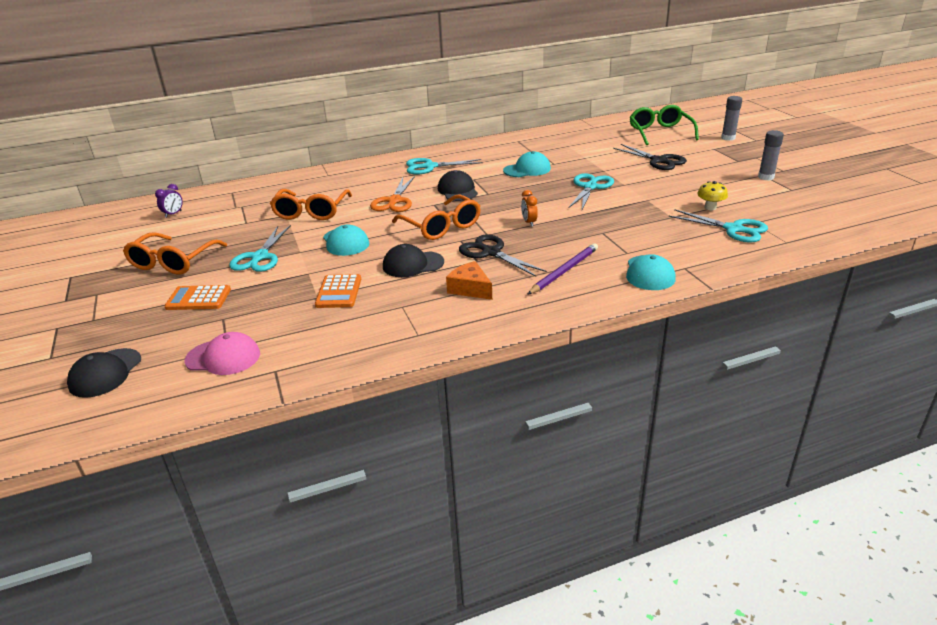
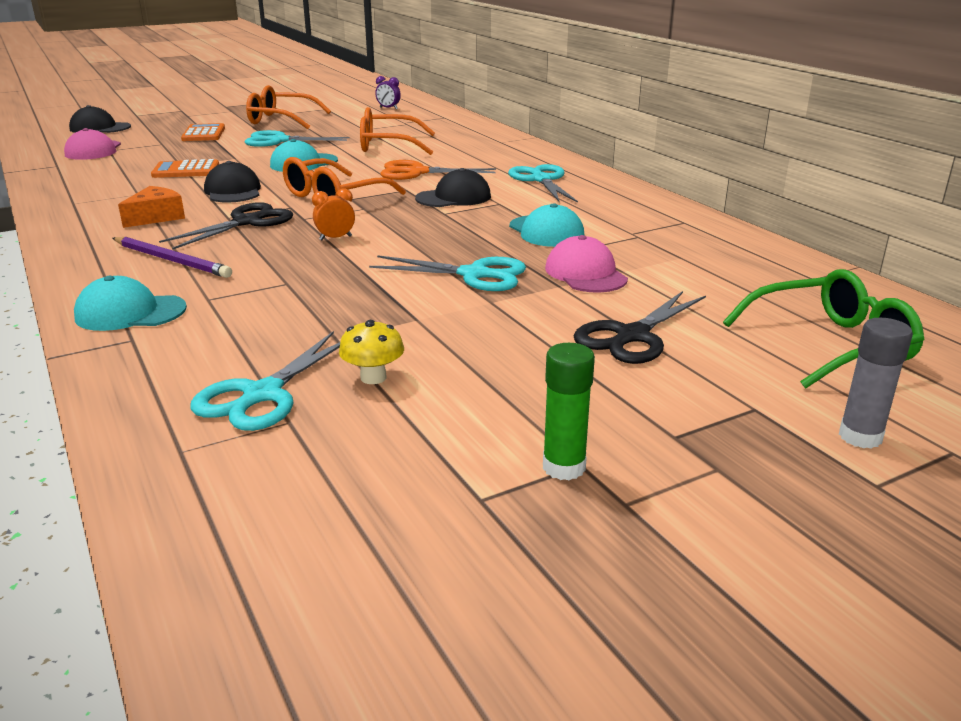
camera: 80 degrees right, 5 degrees down
(589, 164) = (585, 273): none -> pink cap
(766, 177) = (564, 467): grey glue stick -> green glue stick

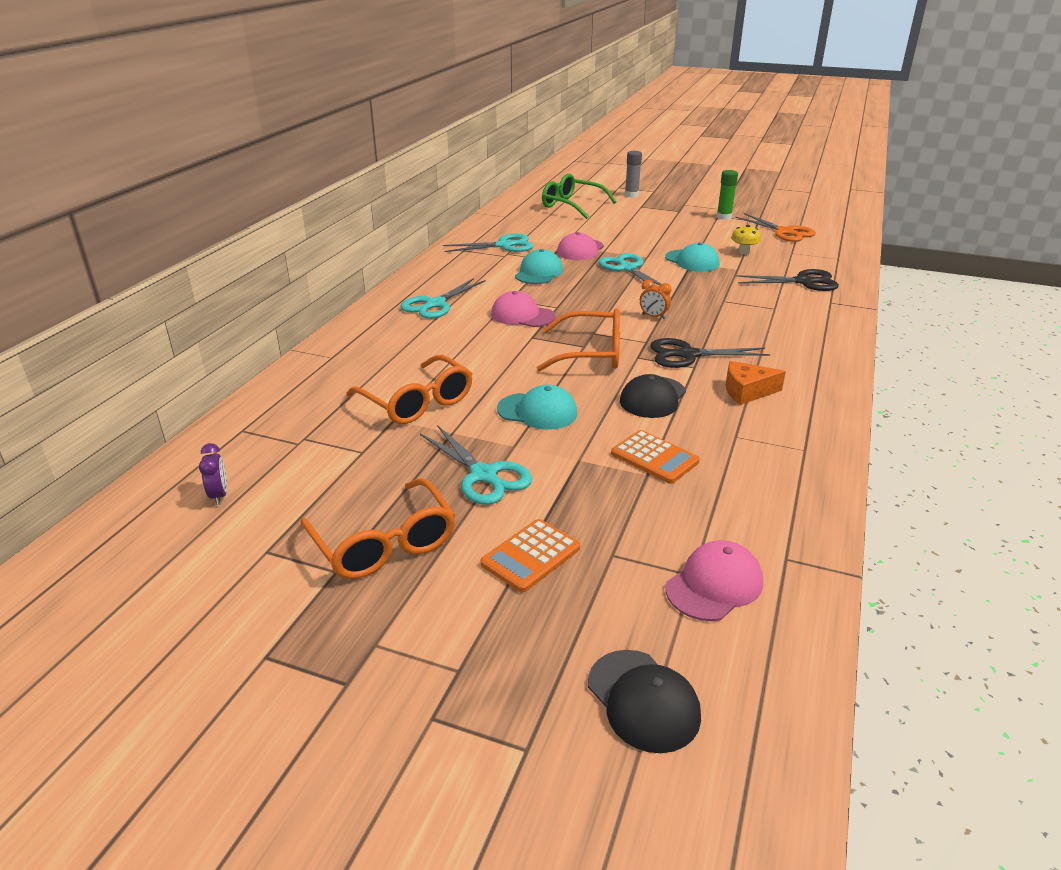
camera: 130 degrees left, 5 degrees up
(130, 313) = (822, 316): turquoise cap -> turquoise cap (692, 261)
(171, 260) = (772, 342): purple pencil -> none
(263, 394) = (792, 262): turquoise scissors -> turquoise scissors (504, 245)
(417, 172) = (484, 351): orange scissors -> orange scissors (784, 232)
(454, 197) = (522, 315): black cap -> pink cap
(632, 336) = (625, 229): black scissors -> black scissors (803, 282)

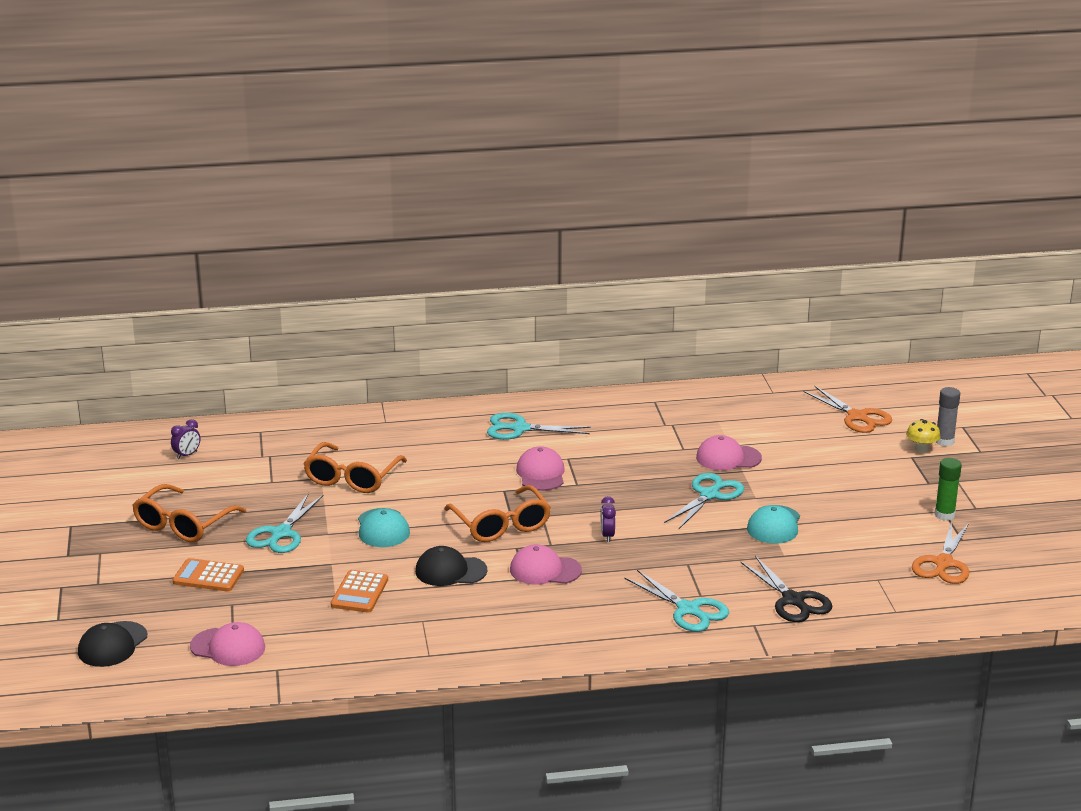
camera: 60 degrees right, 5 degrees down
(504, 245) = (690, 416): turquoise scissors -> turquoise scissors (688, 609)
(539, 273) = (643, 453): turquoise cap -> none
(571, 205) = (857, 417): green glasses -> orange scissors
(653, 316) = (607, 536): orange clock -> purple clock
(688, 355) = (545, 570): black scissors -> pink cap
(744, 252) = (840, 549): yellow mushroom -> yellow mushroom (921, 449)
(746, 391) = (503, 611): orange cheese -> none

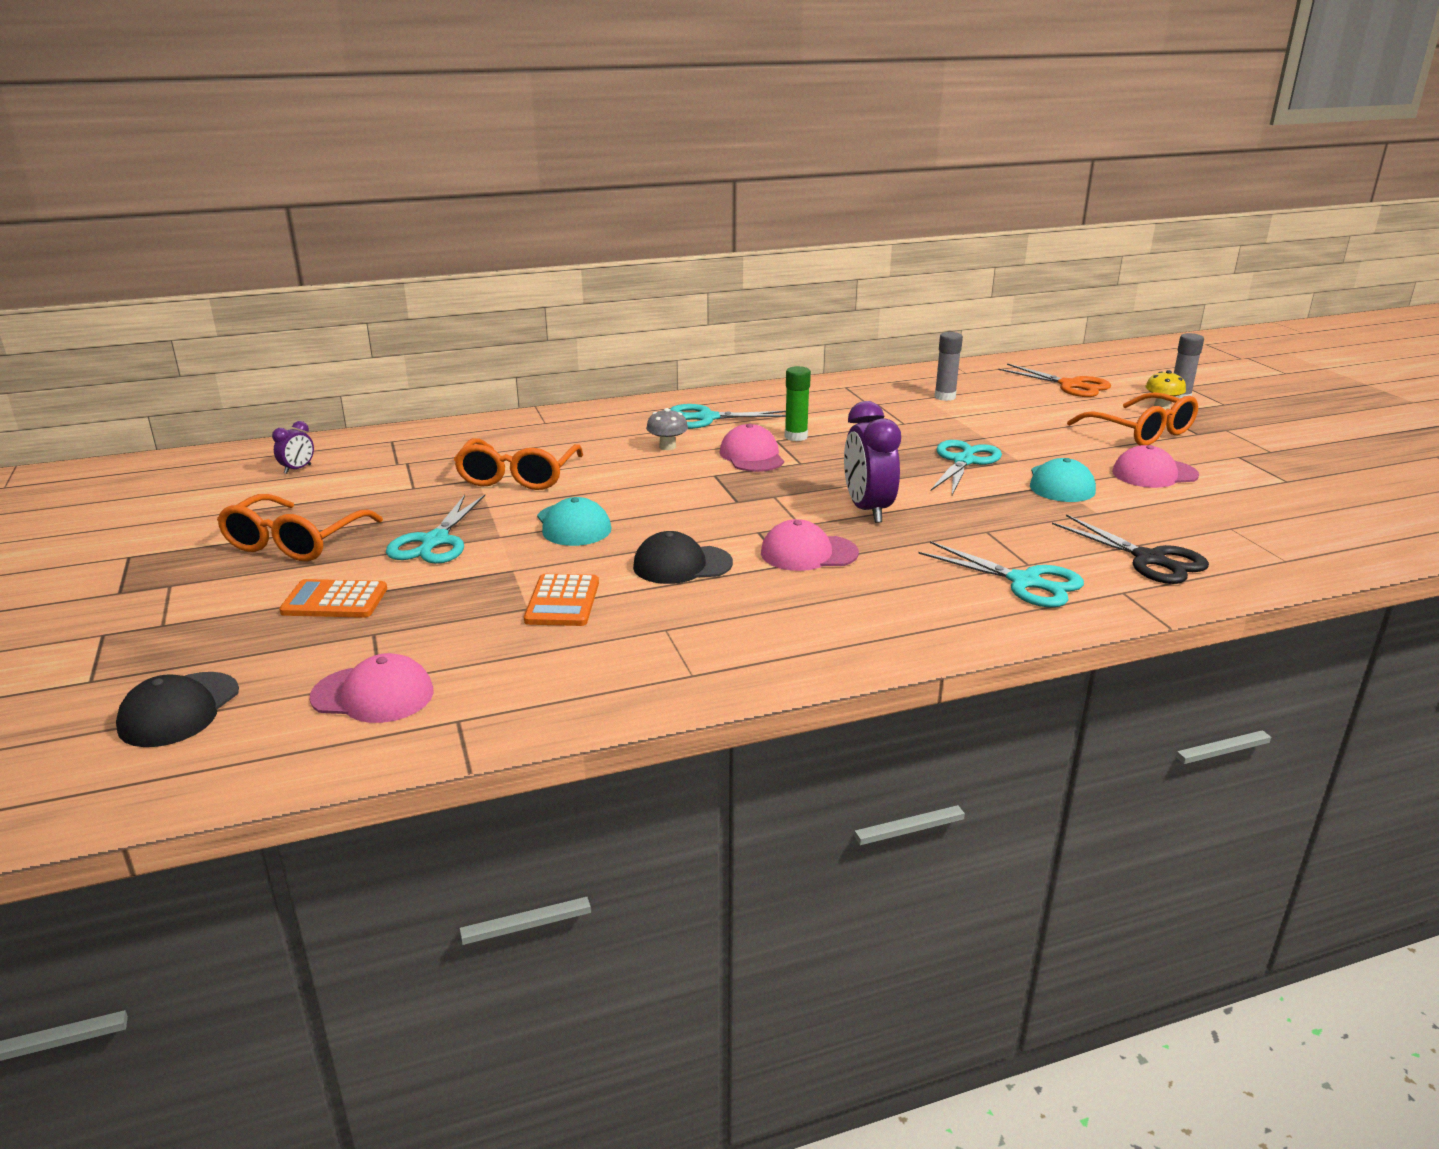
camera: 10 degrees left, 0 degrees up
(477, 457) = (667, 447): none -> grey mushroom
(501, 525) = (727, 509): orange glasses -> orange glasses (1141, 432)
(607, 536) = (868, 510): purple clock -> purple clock, size x2.05
(728, 458) = (960, 427): pink cap -> pink cap (1154, 474)
(735, 421) = (945, 397): none -> grey glue stick
(943, 563) = (1291, 505): orange scissors -> none
(944, 515) = (1244, 460): green glue stick -> green glue stick (796, 437)

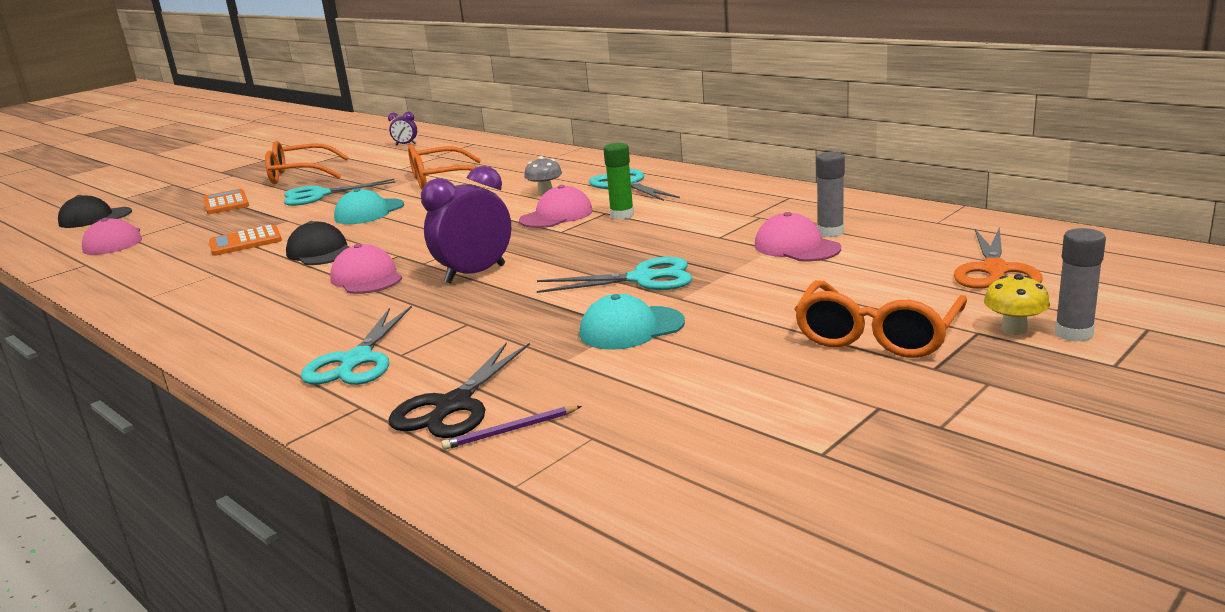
camera: 65 degrees right, 5 degrees down
(1154, 474) = (728, 367): pink cap -> pink cap (796, 247)
(1204, 548) = (511, 430): none -> purple pencil

